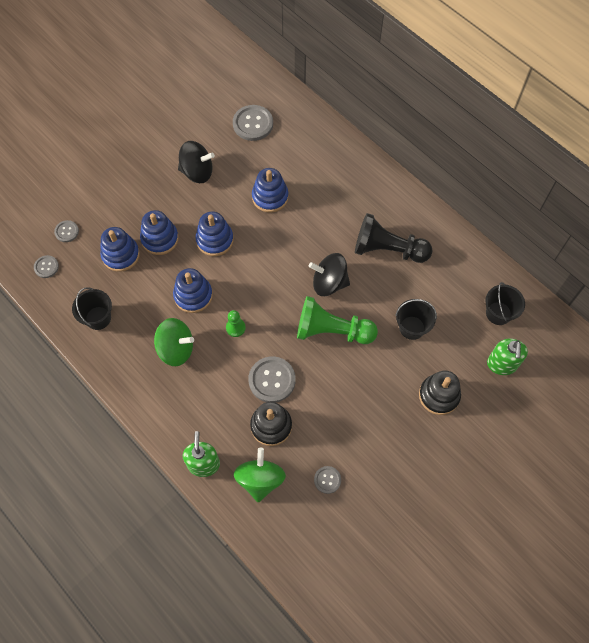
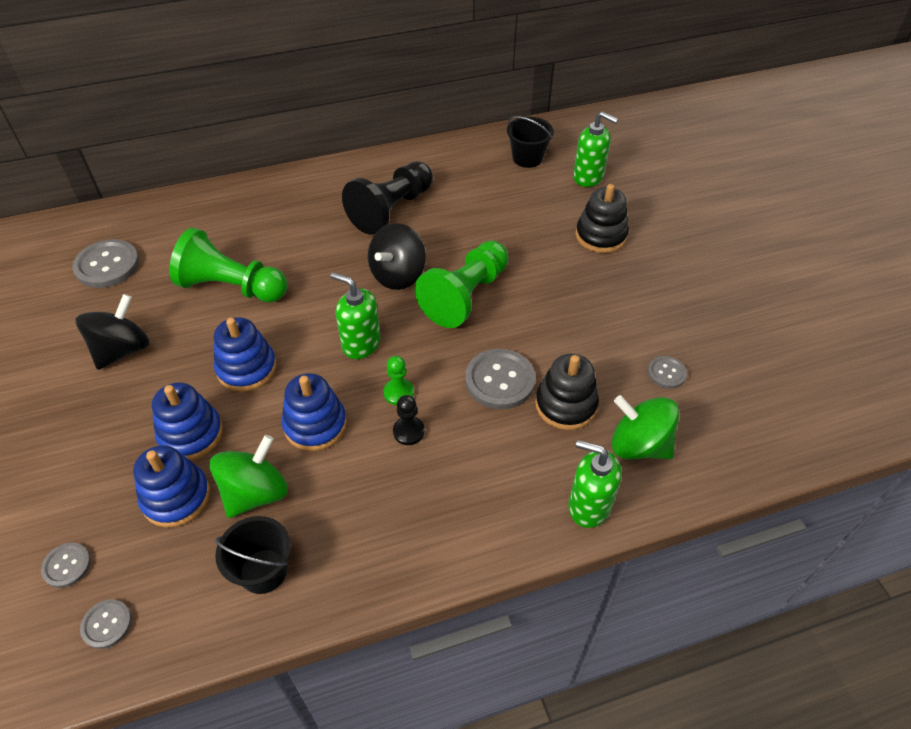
camera: 65 degrees left, 15 degrees down
(176, 349) = (387, 477): green spinning top -> green spinning top (255, 493)
(211, 346) = (408, 431): none -> black pawn
(262, 289) = (361, 344): none -> green soap dispenser
(270, 197) = (232, 287): blue stacking toy -> green pawn
(412, 328) = (504, 226): black bucket -> none

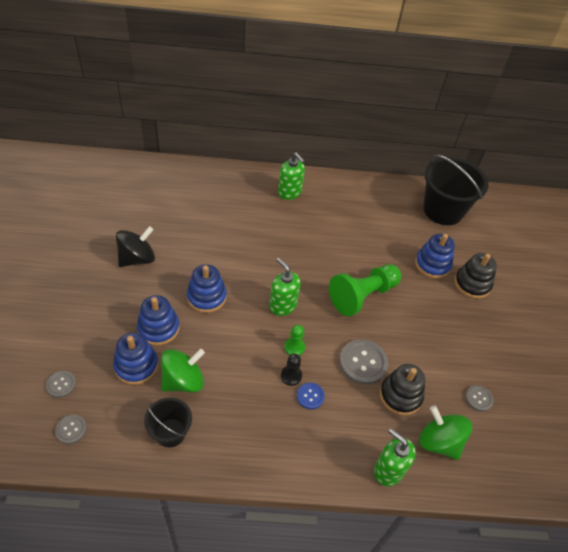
camera: 15 degrees right, 0 degrees up
(107, 265) = (147, 199): grey button -> none
(232, 287) = (216, 239): green pawn -> none
(315, 425) = (235, 350): blue stacking toy -> blue stacking toy (432, 264)
(391, 210) = (336, 218): black pawn -> none
(398, 275) = (324, 266): black spinning top -> none
(445, 449) = (310, 396): none -> blue button
(527, 158) = (443, 210): black bucket -> black bucket, size x1.85
(588, 177) = (480, 238): green soap dispenser -> green soap dispenser (289, 193)

